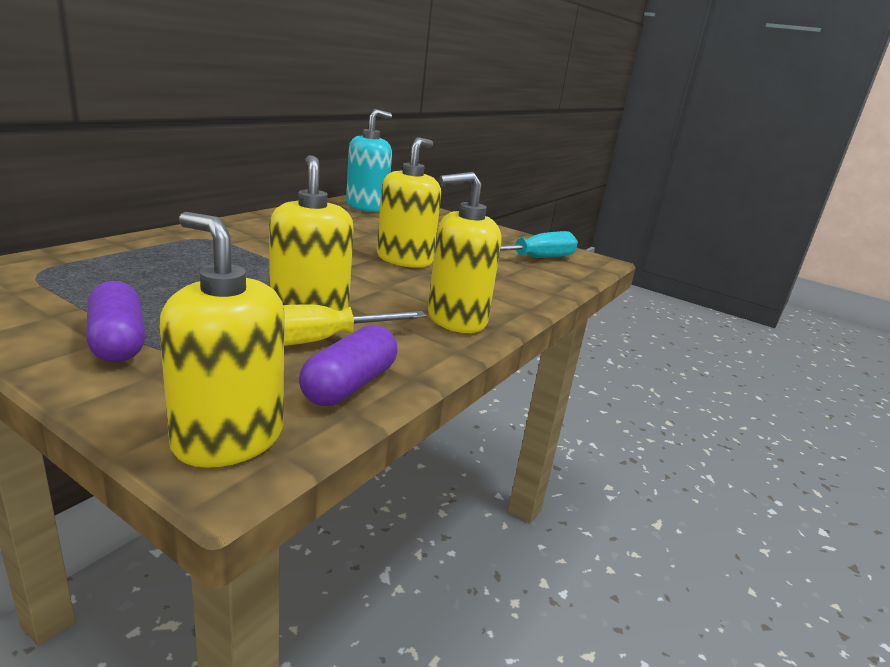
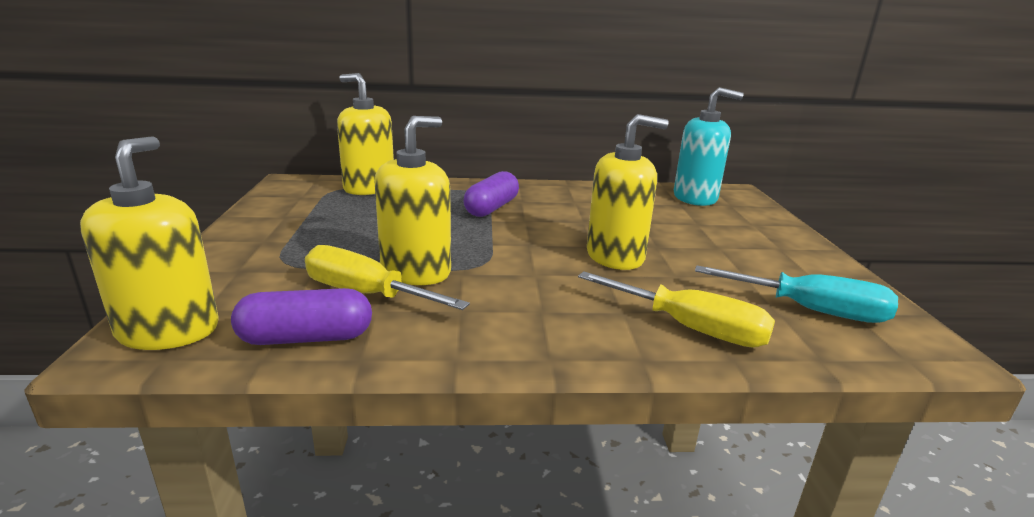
camera: 55 degrees right, 0 degrees up
(117, 341) = (272, 243): purple capsule -> purple capsule (491, 208)
(456, 319) = (528, 331): yellow soap dispenser -> yellow soap dispenser (369, 188)
(514, 286) = (690, 328): none -> yellow screwdriver

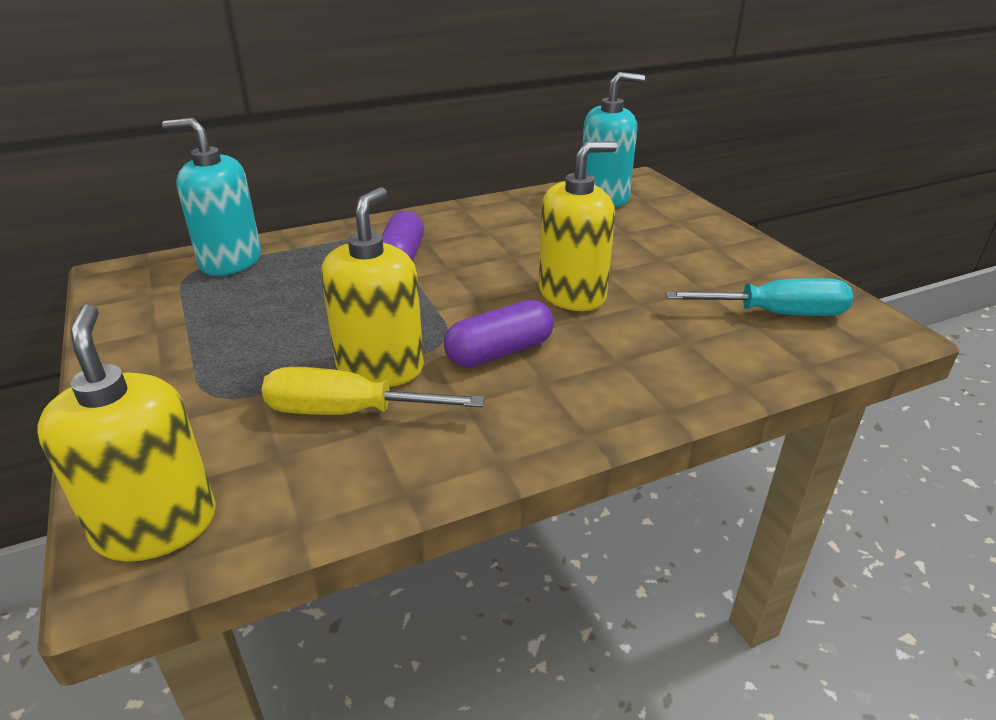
camera: 20 degrees left, 10 degrees up
(306, 338) = (327, 485): purple capsule -> purple capsule (500, 352)
(369, 188) = (230, 261): yellow soap dispenser -> turquoise soap dispenser
(690, 328) = (689, 363): yellow screwdriver -> none

